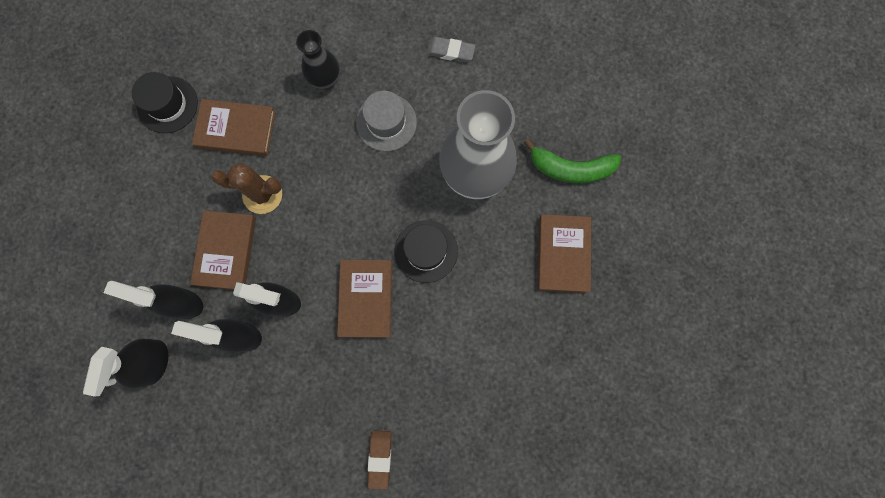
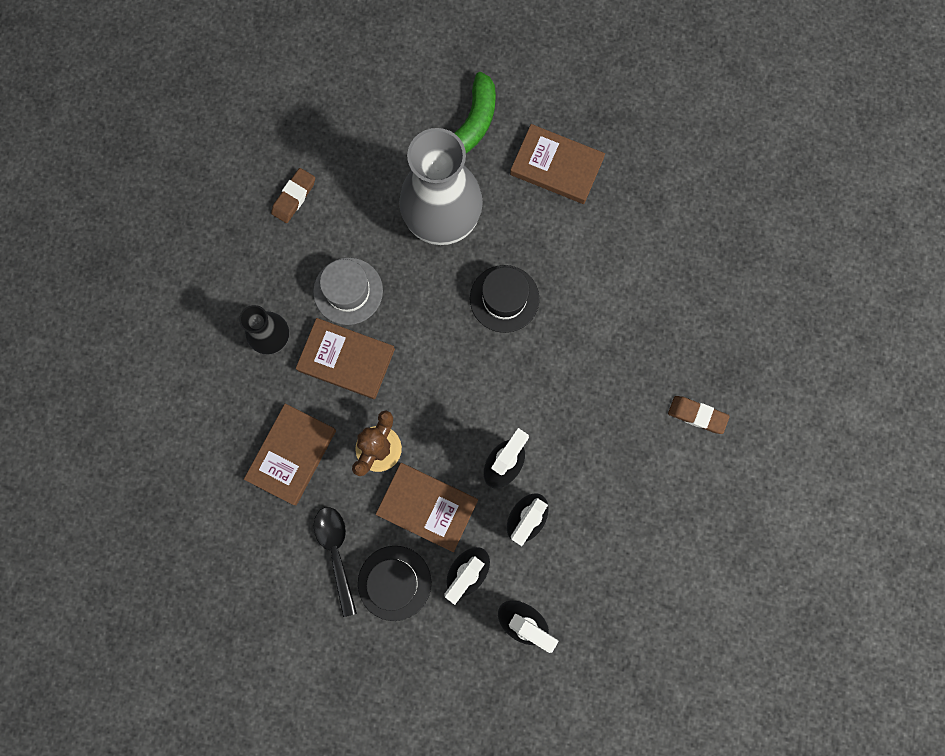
camera: 70 degrees left, 0 degrees up
(167, 105) = (230, 523): black hat -> black hat (394, 583)
(167, 192) = (336, 552): none -> black spoon
(366, 299) = (532, 376): brown book -> brown book (346, 359)
(450, 52) = (294, 197): grey eraser -> brown eraser

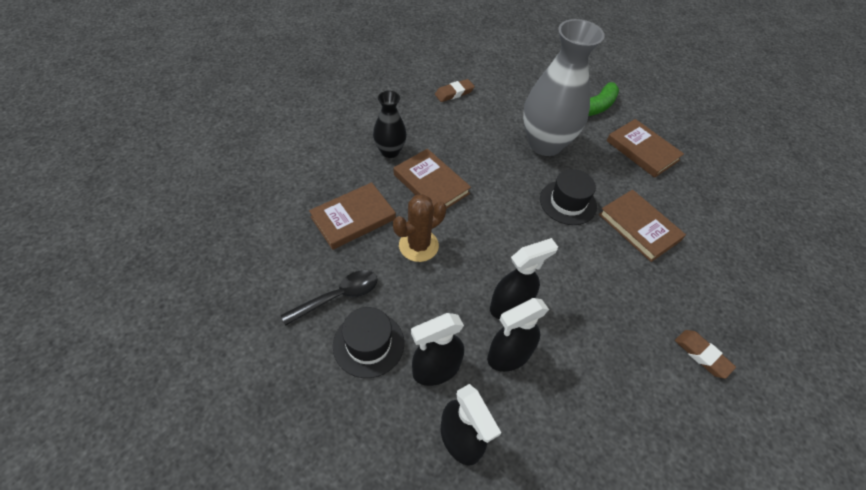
camera: 25 degrees right, 25 degrees down
(336, 552) = (338, 296): black spoon -> black spoon turned 45 degrees clockwise
(348, 291) = (457, 150): grey hat -> none
(427, 507) = (431, 303): brown book -> brown book (639, 227)

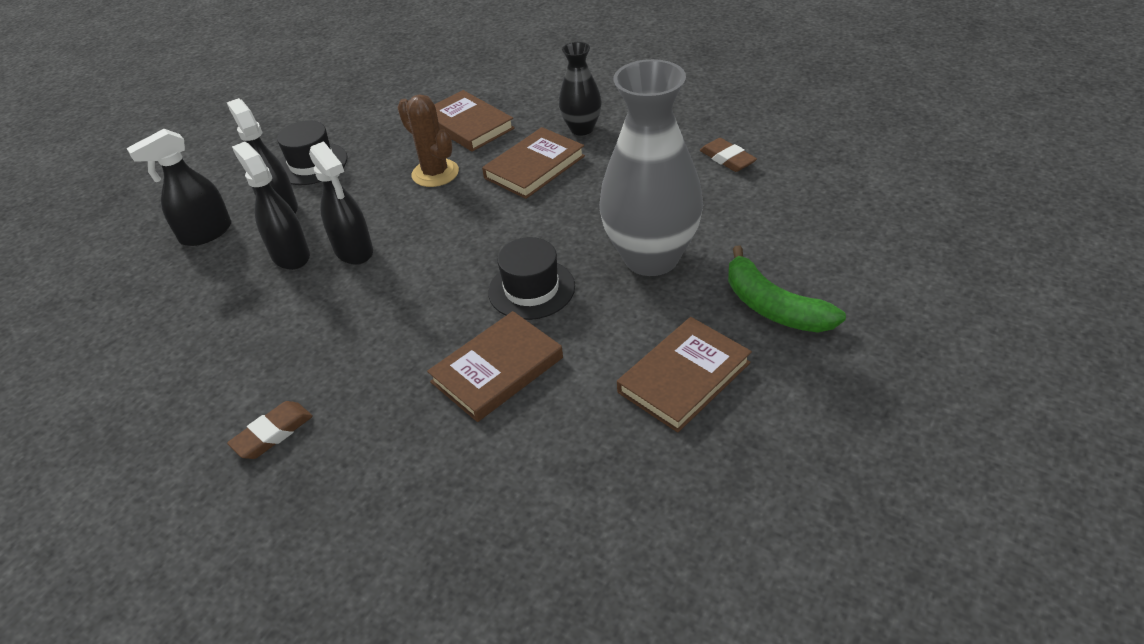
camera: 90 degrees right, 10 degrees down
(338, 296) = (366, 137): black spoon -> none

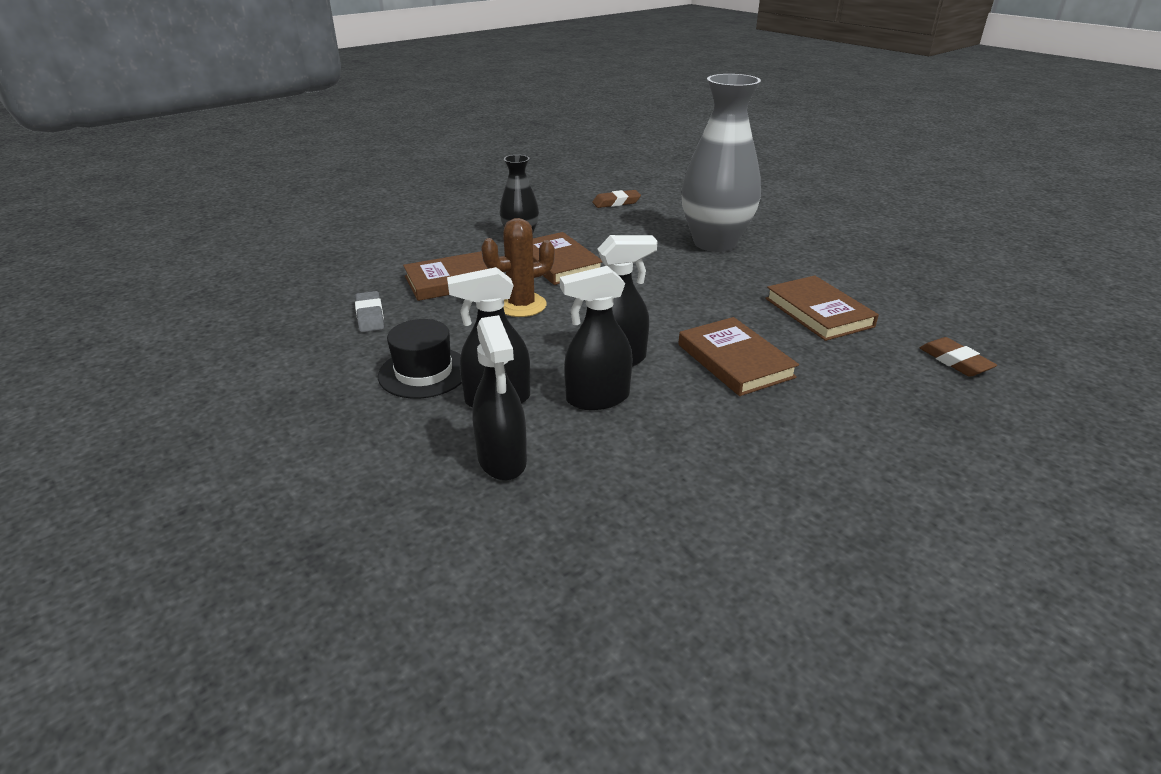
camera: 75 degrees left, 10 degrees down
(273, 433) = (875, 425): brown eraser -> brown eraser (955, 361)
(390, 111) = (370, 316): none -> grey eraser
(531, 289) = (727, 287): black hat -> none
(684, 377) = (844, 255): brown book -> brown book (735, 361)
(773, 307) = (786, 221): green banana -> none

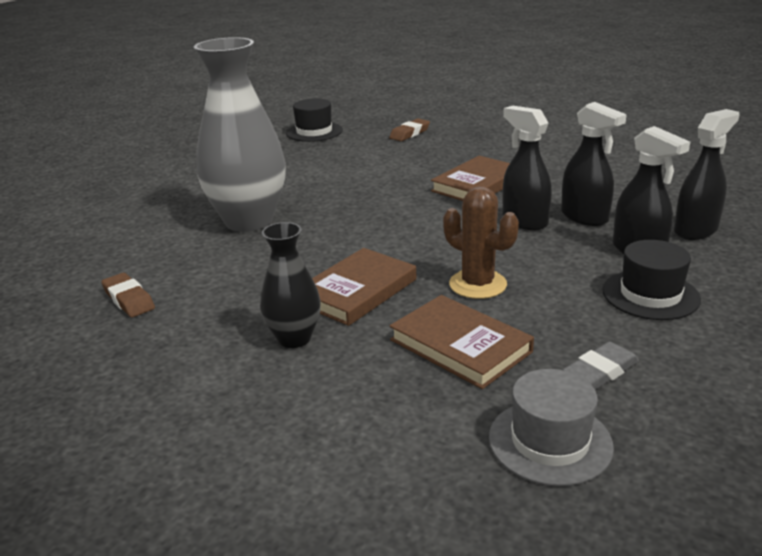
camera: 110 degrees left, 5 degrees down
(341, 282) = (550, 441): none -> grey hat
(818, 312) = (373, 169): brown book -> none
(975, 301) = (314, 132): none -> black hat

